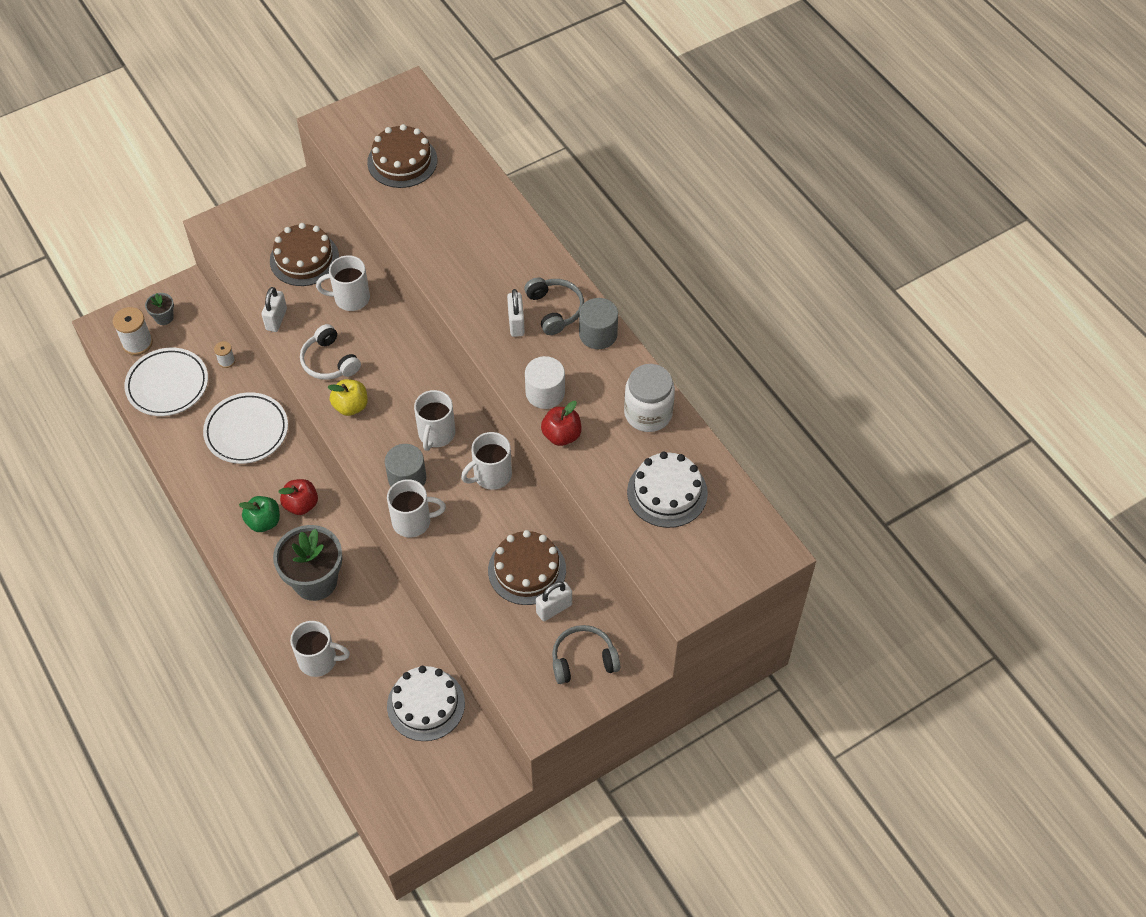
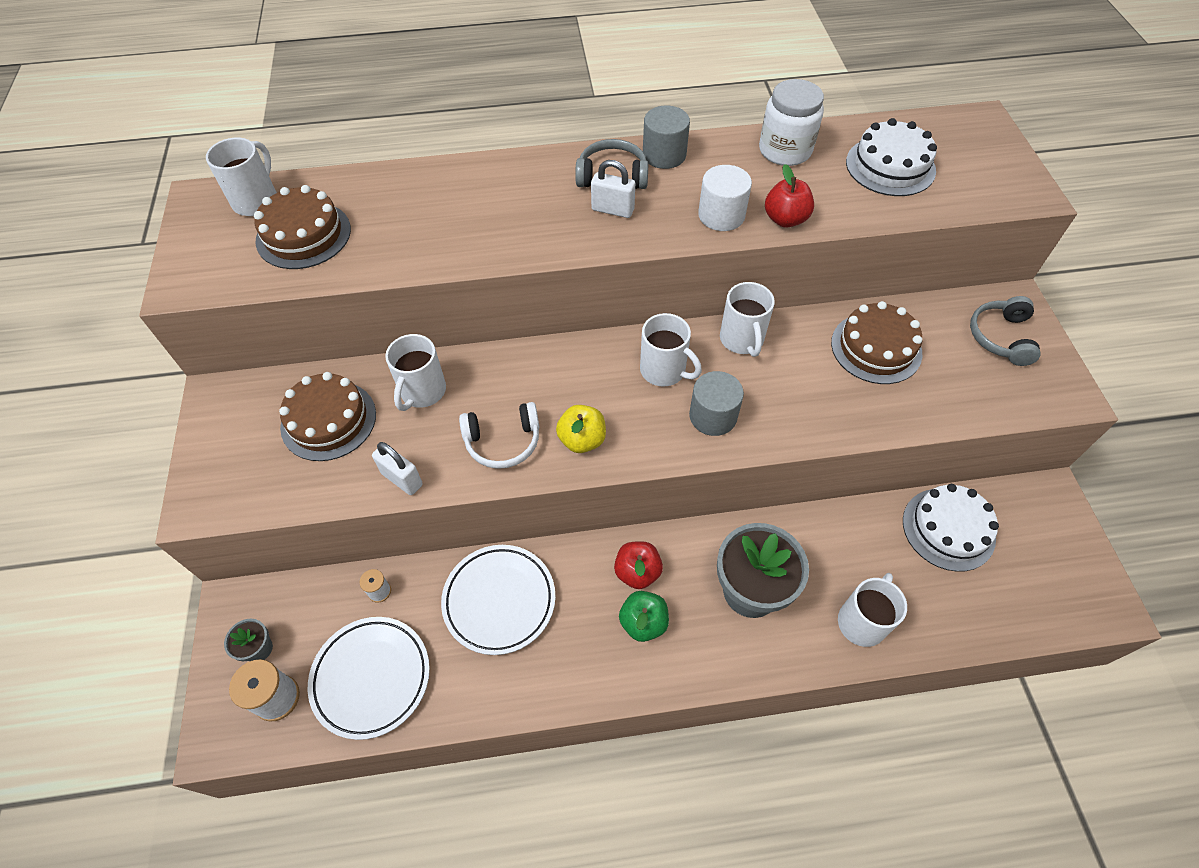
camera: 65 degrees left, 0 degrees up
(413, 521) = (775, 429): white mug -> white mug (256, 200)
(554, 608) = (931, 341): white padlock -> none

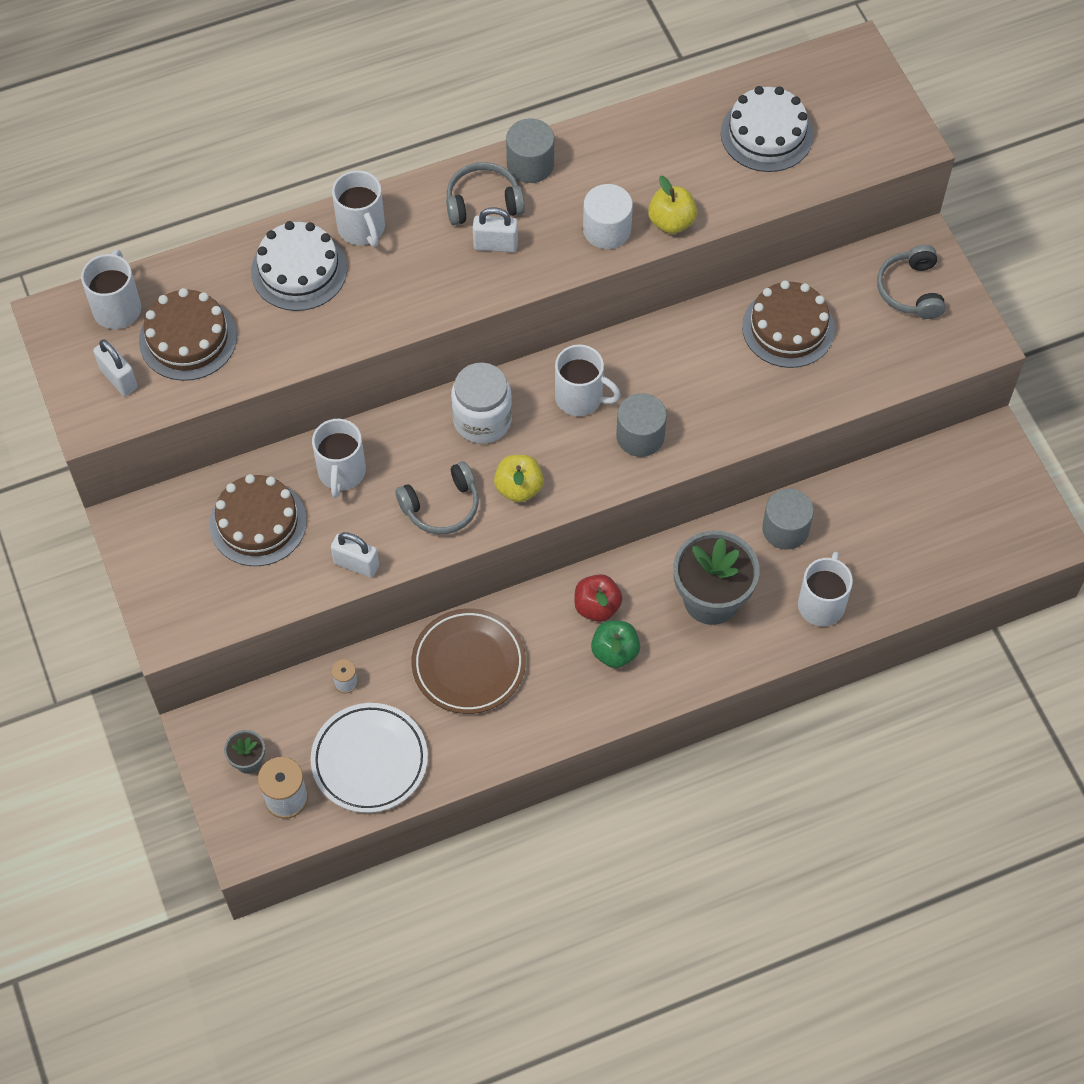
camera: 15 degrees left, 5 degrees up
(225, 256) = (118, 379): none -> white padlock
(499, 600) = (468, 664): white plate -> brown plate
(503, 441) = (441, 506): white headphones -> grey headphones
(742, 340) = (652, 347): white mug -> white mug (362, 229)
(785, 150) = (655, 134): white jar -> white jar (482, 420)
(785, 219) = (671, 222): red apple -> yellow apple
(836, 537) = (785, 529): none -> grey cylinder
(948, 529) = (893, 496): white cake -> white cake (299, 270)

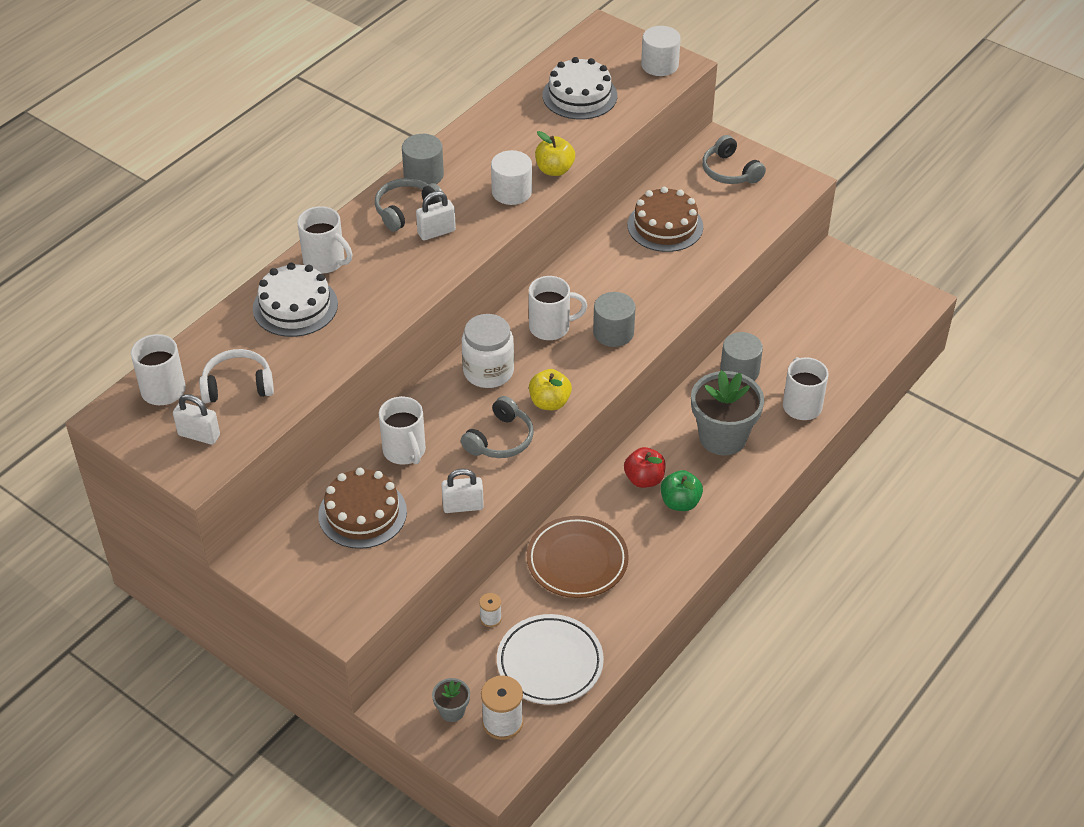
camera: 30 degrees left, 15 degrees down
(188, 338) = (237, 385): brown cake -> white headphones
(885, 131) = (659, 65): none -> white cylinder

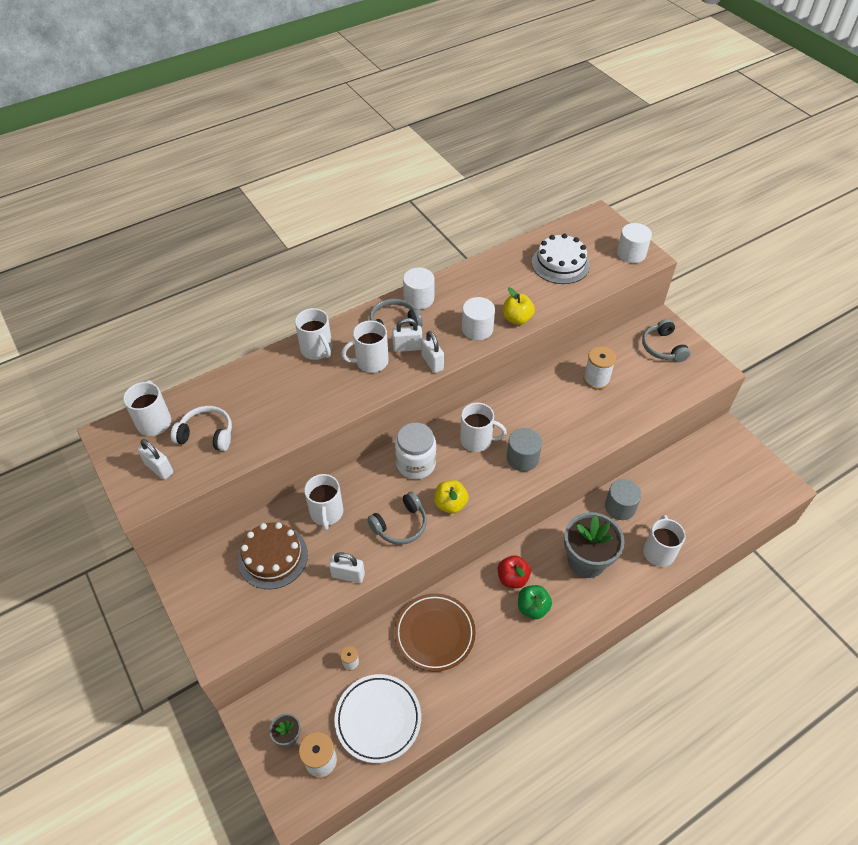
camera: 20 degrees right, 5 degrees up
(295, 306) = (279, 380): white cake -> none
(399, 258) = (370, 361): none -> white mug
(423, 175) = (419, 299): grey cylinder -> white cylinder
(474, 241) = (432, 362): none -> white padlock
(665, 226) = (596, 379): brown cake -> white spool

